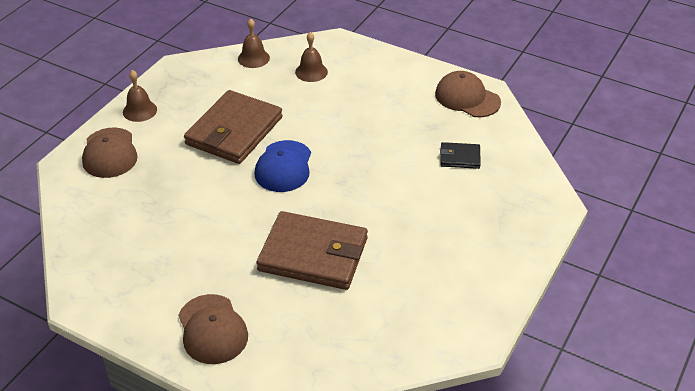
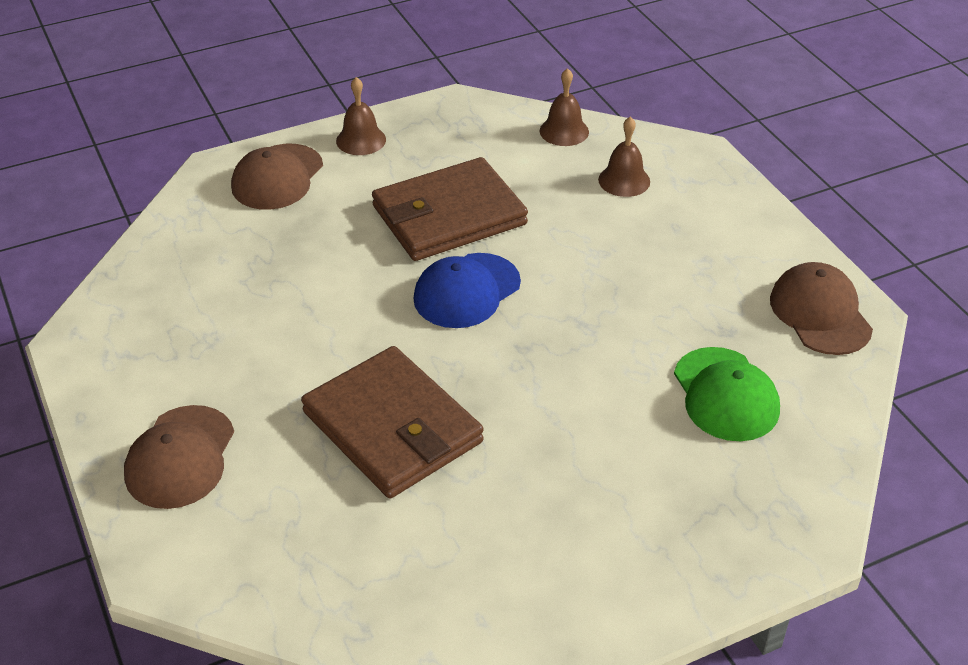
camera: 35 degrees right, 0 degrees up
(459, 157) = (725, 394): black wallet -> green cap

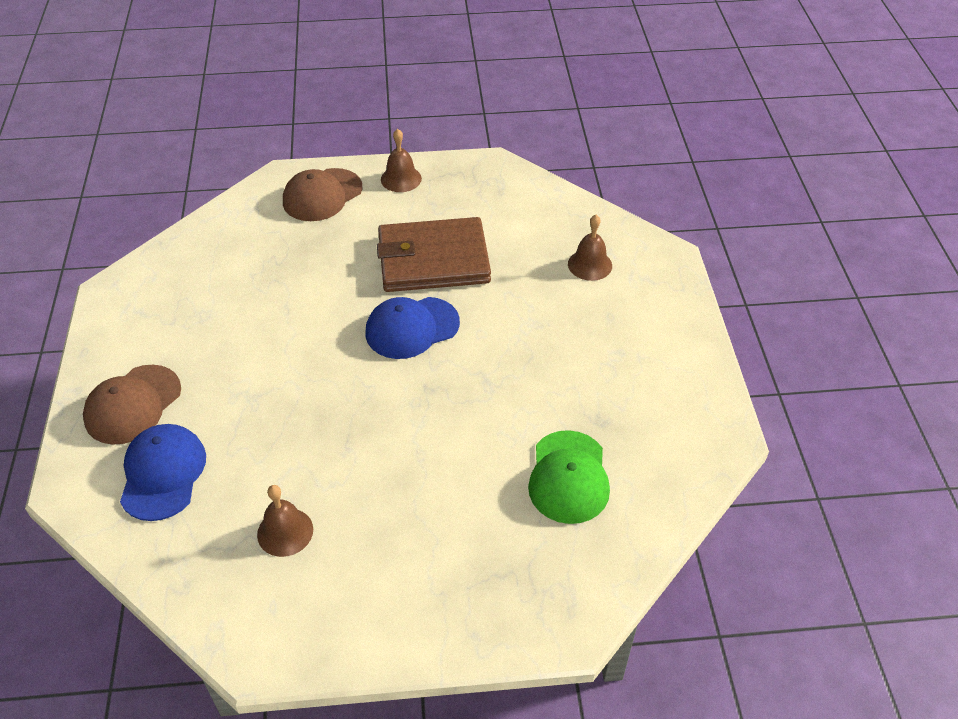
camera: 20 degrees right, 5 degrees up
(264, 520) = (163, 473): none -> blue cap
(392, 427) = (294, 426): brown wallet -> none
(564, 131) = (564, 209): brown bell -> brown bell (285, 532)
(820, 313) = (690, 428): brown cap -> none

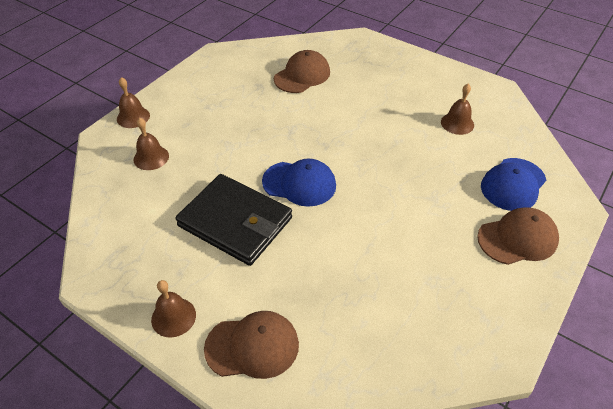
camera: 140 degrees left, 0 degrees up
(433, 260) = (235, 222): brown wallet -> black wallet
(569, 477) = (302, 75): green cap -> brown cap
(674, 290) = (133, 117): none -> brown bell

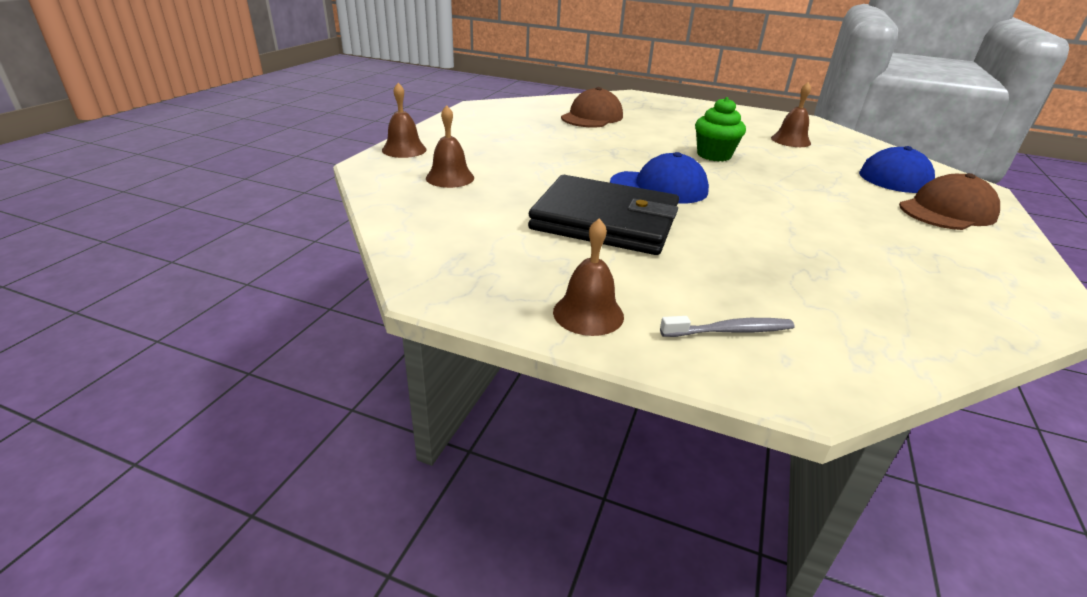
camera: 15 degrees left, 15 degrees down
(252, 346) = (730, 331): brown cap -> grey toothbrush
(372, 142) = (714, 155): none -> green cupcake

